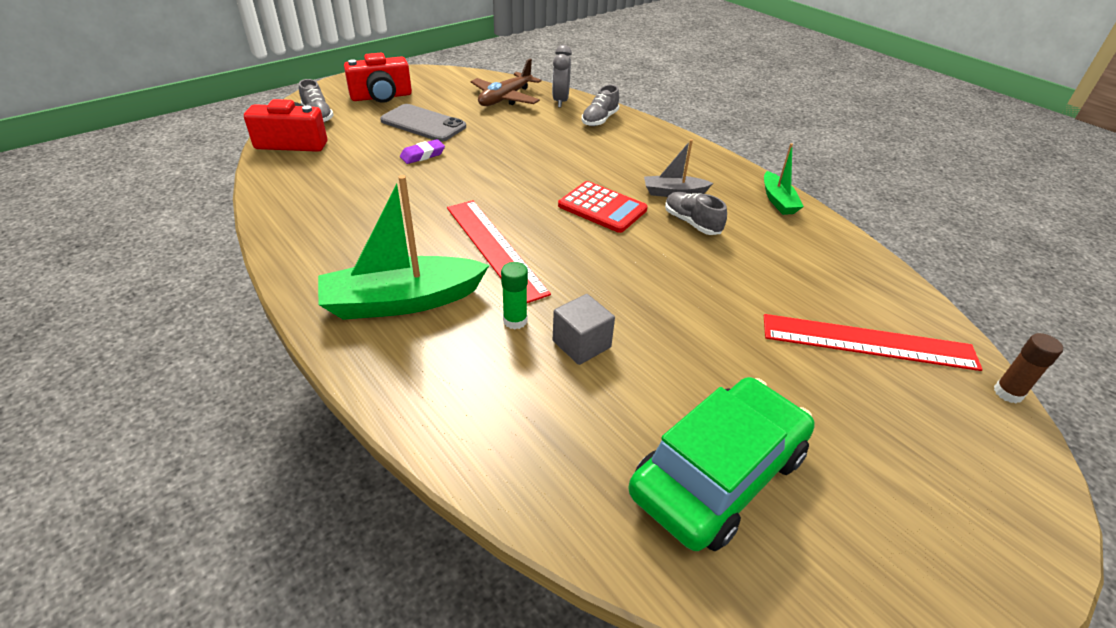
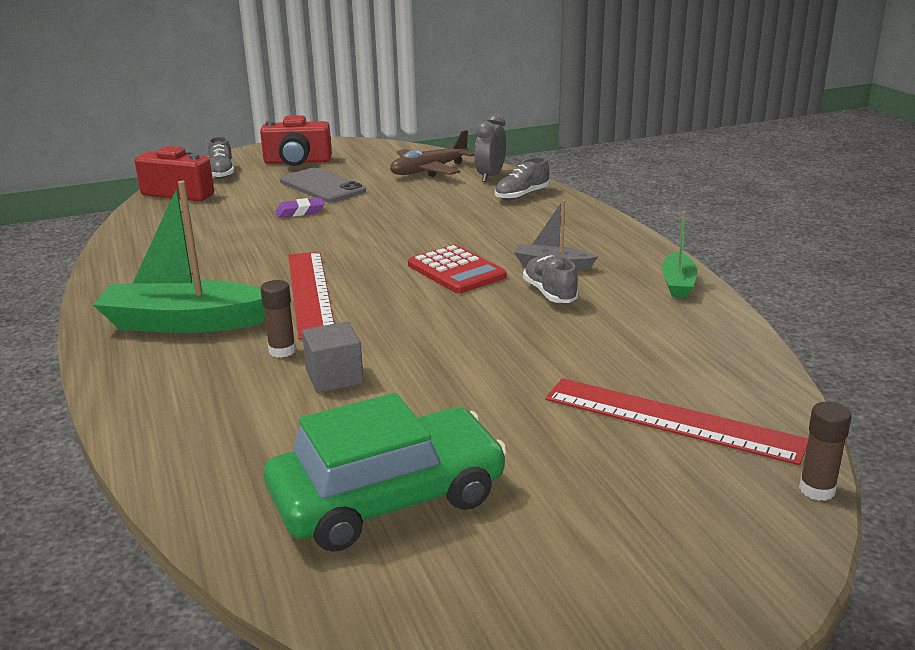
camera: 20 degrees right, 15 degrees down
(515, 321) = (282, 351): green glue stick -> brown glue stick

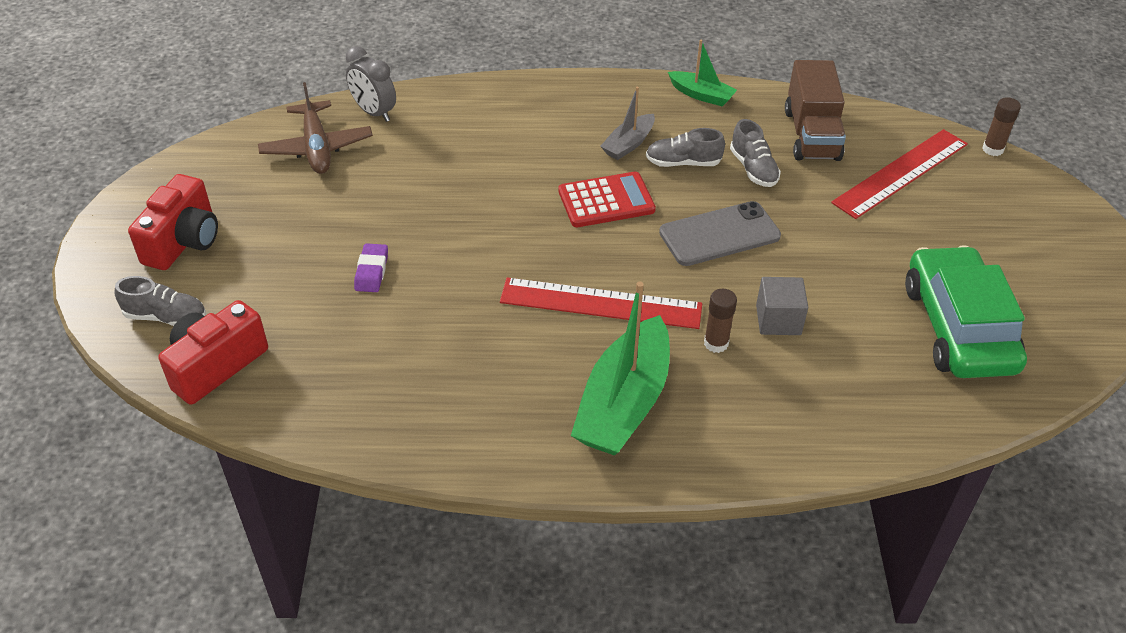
camera: 70 degrees left, 20 degrees up
(322, 186) = (298, 238): grey phone -> grey phone (719, 234)
(522, 195) = (447, 110): grey shoe -> grey shoe (753, 169)
(681, 351) = (811, 135): none -> brown truck

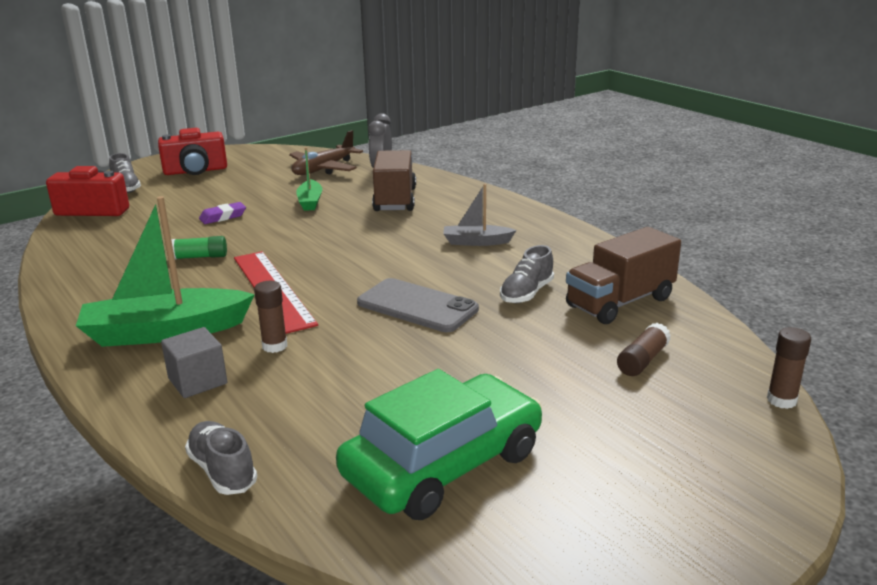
camera: 55 degrees right, 20 degrees down
(467, 326) = (198, 257): none -> green glue stick
(471, 142) = (395, 200): none -> brown truck
(606, 201) = (396, 255): red calculator -> none
(683, 163) = (487, 266): grey shoe -> grey shoe (222, 471)
(701, 95) = (587, 246): green boat -> green boat (310, 202)
(778, 320) = (337, 364): grey cube -> grey cube (197, 381)
(901, 173) = (642, 360): red ruler -> brown glue stick

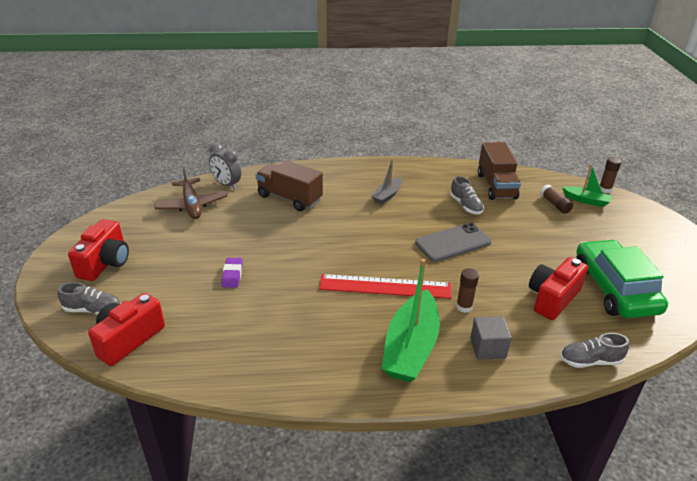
camera: 60 degrees left, 10 degrees up
(198, 257) = (299, 305): green glue stick -> none
(310, 202) = (251, 230): green boat -> green boat (586, 200)
(357, 409) = (552, 298): none -> red camera

